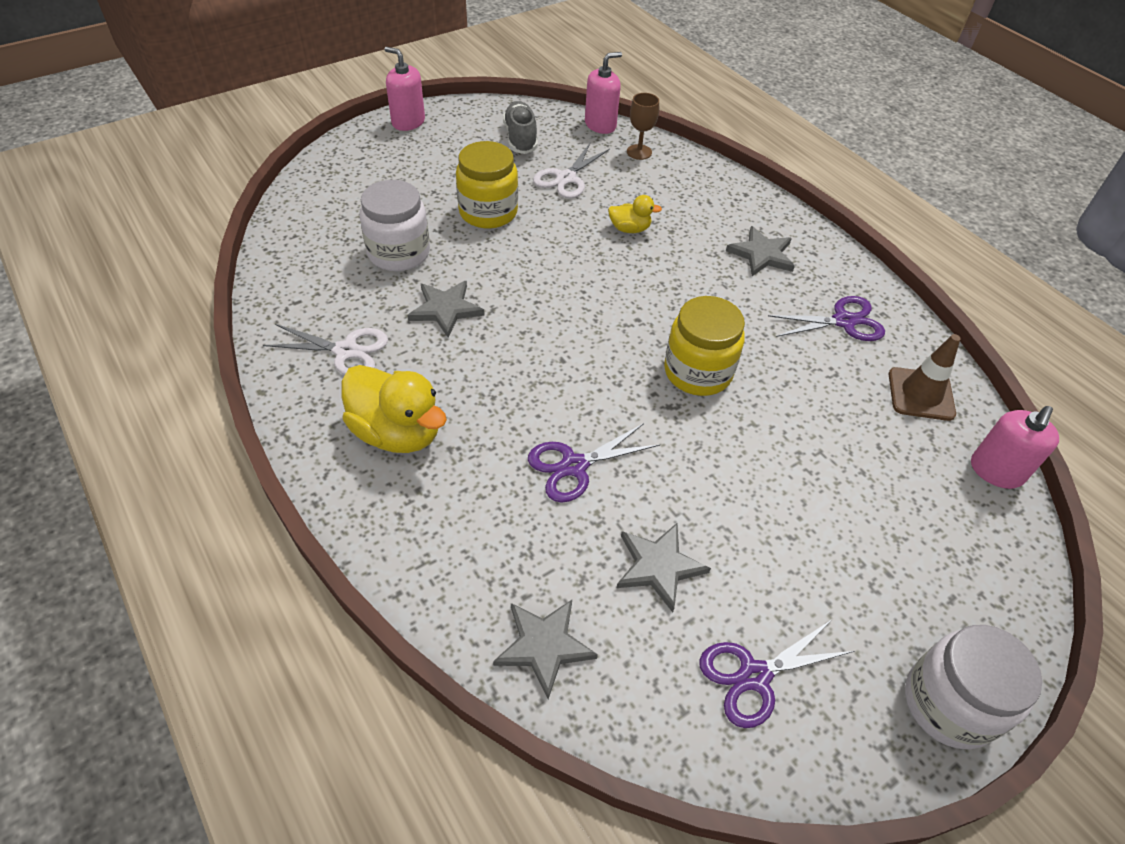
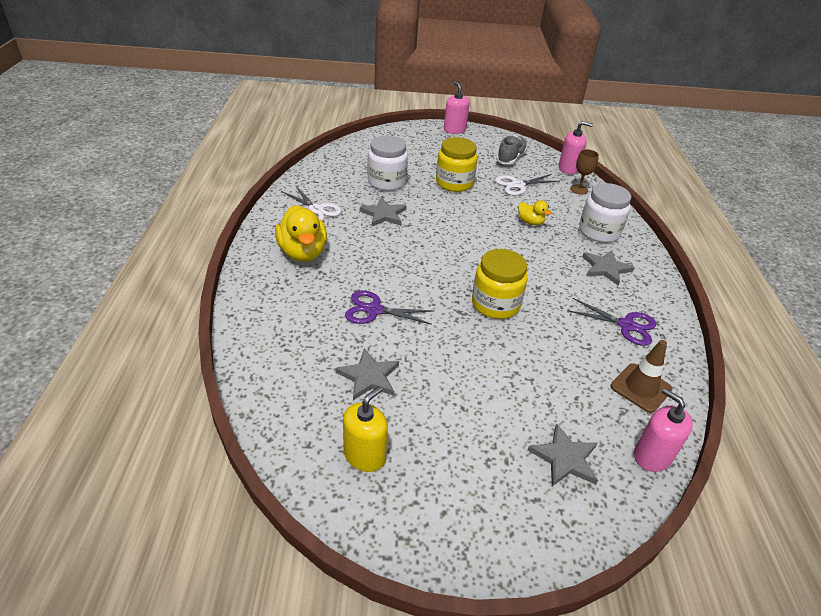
camera: 35 degrees right, 10 degrees down
(544, 646) = (272, 374): grey star -> grey star (564, 458)
(754, 676) = (364, 455): purple scissors -> yellow soap dispenser
(949, 703) = (469, 547): white jar -> white jar (599, 232)
(996, 471) = (652, 456): pink soap dispenser -> pink soap dispenser turned 75 degrees clockwise

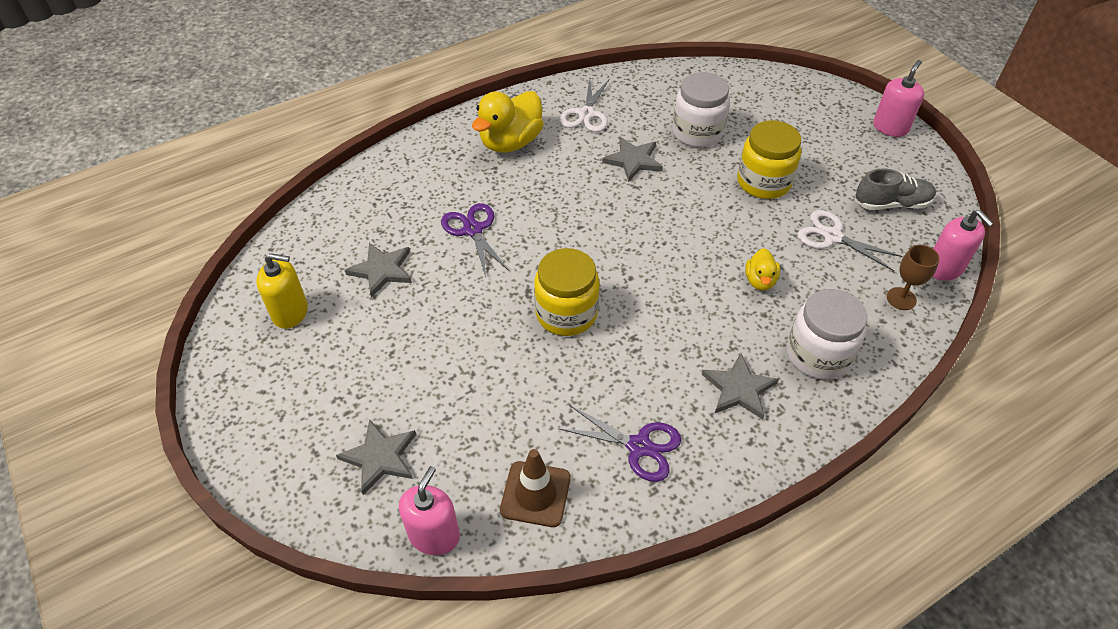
camera: 60 degrees right, 10 degrees up
(626, 325) = (639, 446): purple scissors -> purple scissors turned 60 degrees counterclockwise

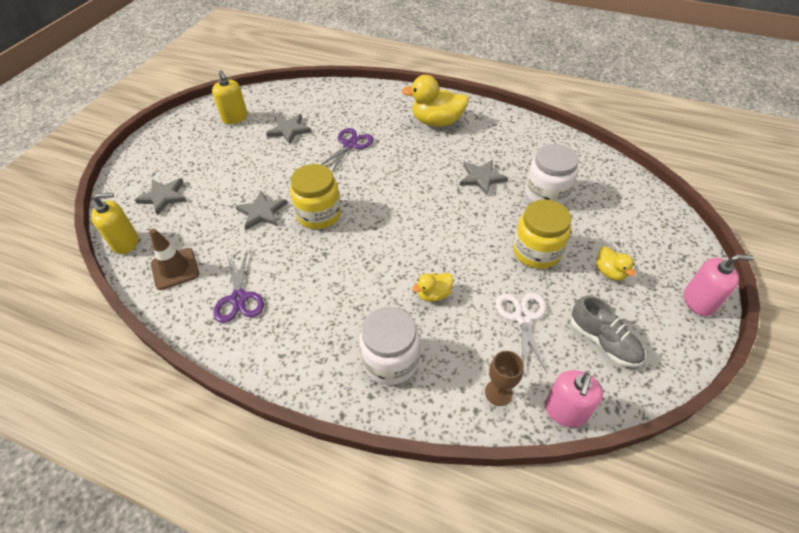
camera: 55 degrees right, 0 degrees up
(434, 535) = (125, 242): pink soap dispenser -> yellow soap dispenser
(586, 114) = (499, 137): white scissors -> none
(739, 389) = (323, 328): grey star -> grey star (262, 212)
(823, 154) = (609, 272): none -> yellow duck

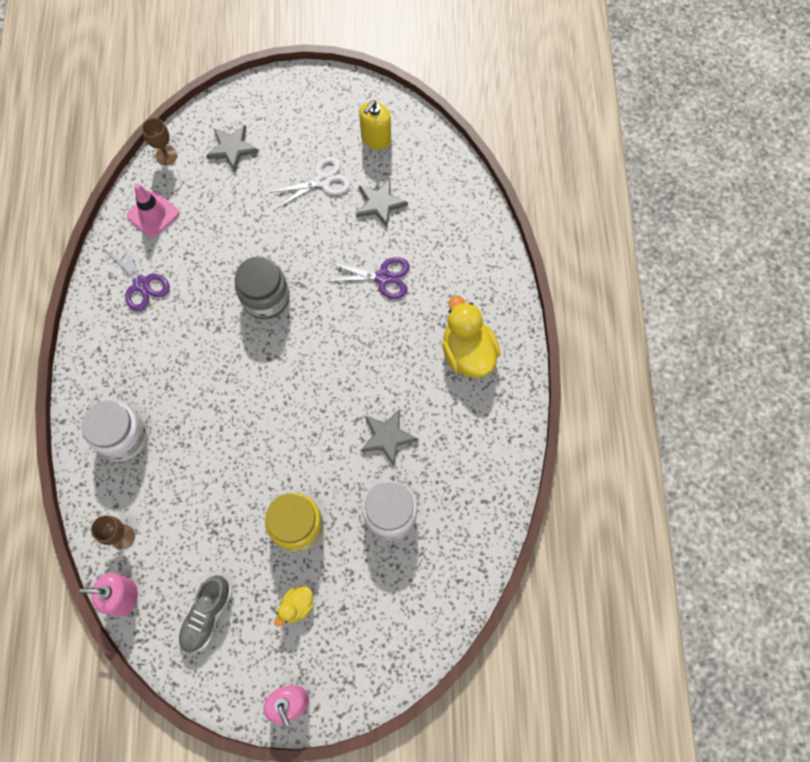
camera: 65 degrees right, 20 degrees up
(125, 242) = (166, 155): yellow soap dispenser -> brown goblet
(175, 269) = (153, 214): brown traffic cone -> pink traffic cone
(239, 298) = (141, 284): purple scissors -> purple scissors turned 90 degrees counterclockwise
(262, 212) = (247, 246): grey star -> none
(319, 214) = (265, 298): yellow jar -> grey jar
(433, 294) = (206, 446): yellow duck -> none
(522, 317) = (208, 535): white scissors -> white scissors (322, 181)

